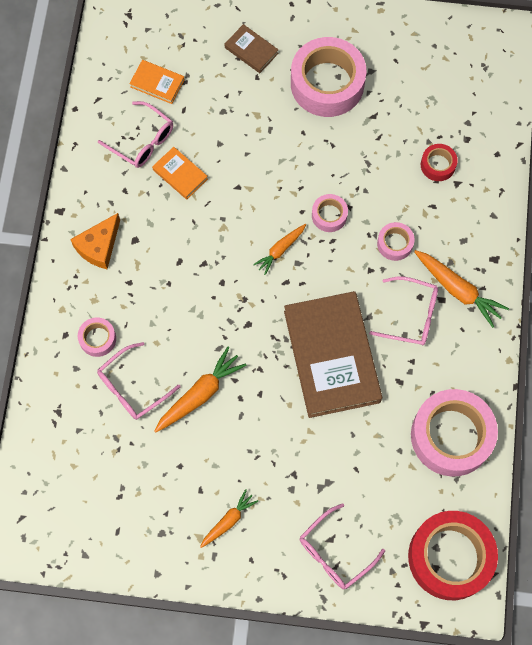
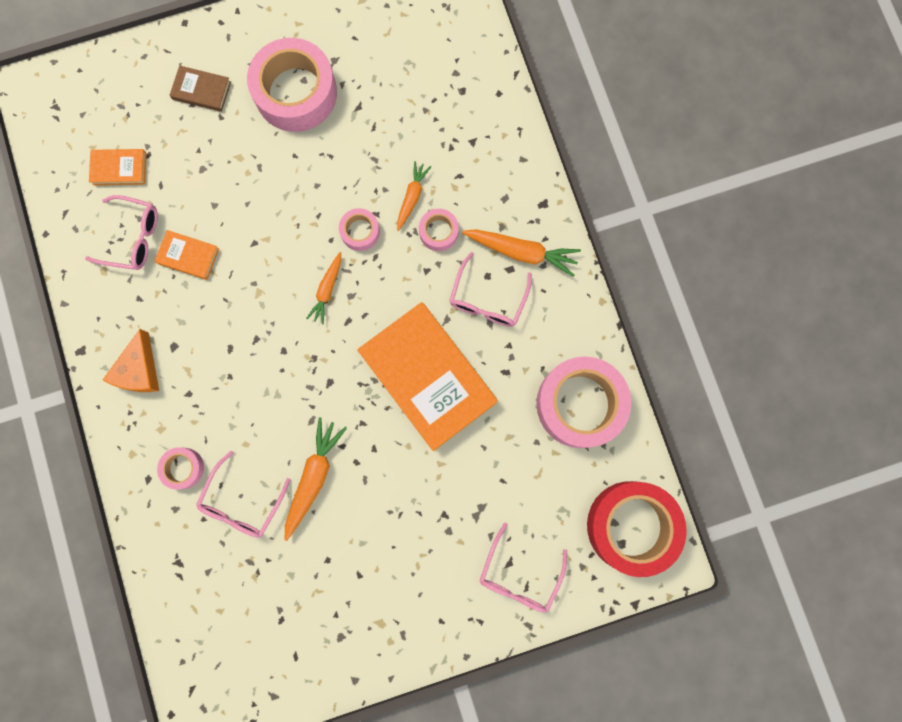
camera: 25 degrees left, 10 degrees up
(228, 521) = (401, 593): orange carrot -> orange carrot (412, 197)
(331, 356) = (427, 377): brown book -> orange book
(411, 315) = (487, 299): pink glasses -> pink glasses turned 120 degrees clockwise
(438, 165) = (445, 130): red tape -> none

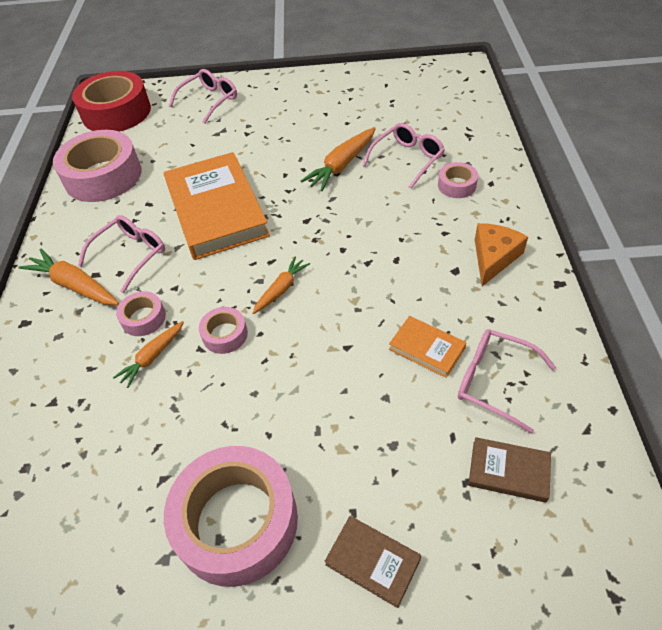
camera: 160 degrees left, 30 degrees down
(119, 168) = (508, 471): orange book -> brown book

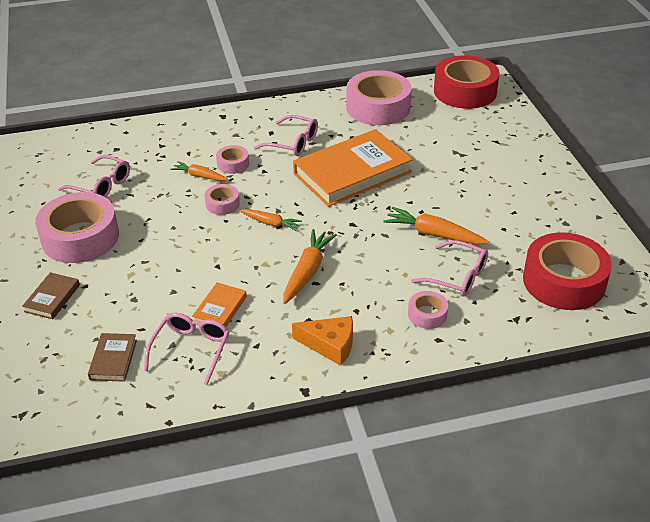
camera: 75 degrees right, 10 degrees down
(75, 286) = (258, 127): orange carrot -> orange carrot (307, 272)
(209, 101) = (504, 137): pink glasses -> pink glasses (101, 185)
(425, 102) = (564, 281): none -> red tape

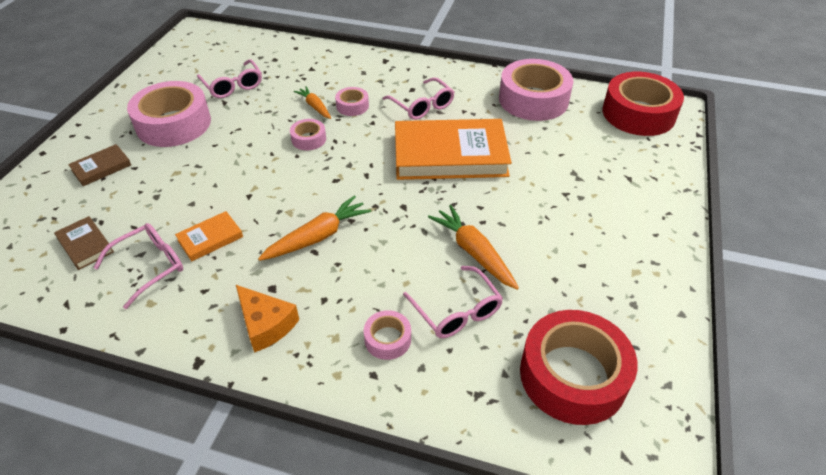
camera: 30 degrees right, 5 degrees up
(113, 360) = (85, 245): brown book -> brown book turned 75 degrees counterclockwise
(270, 223) = (331, 174): orange carrot -> none

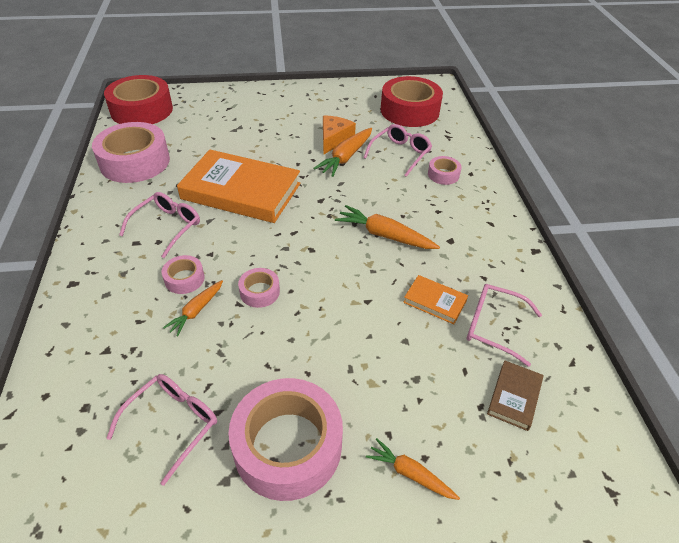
camera: 115 degrees left, 0 degrees up
(101, 167) = (410, 474): brown book -> orange carrot
(266, 324) = (480, 230): orange cheese -> orange cheese (334, 139)
(450, 155) = (241, 191): orange book -> orange book turned 45 degrees counterclockwise

